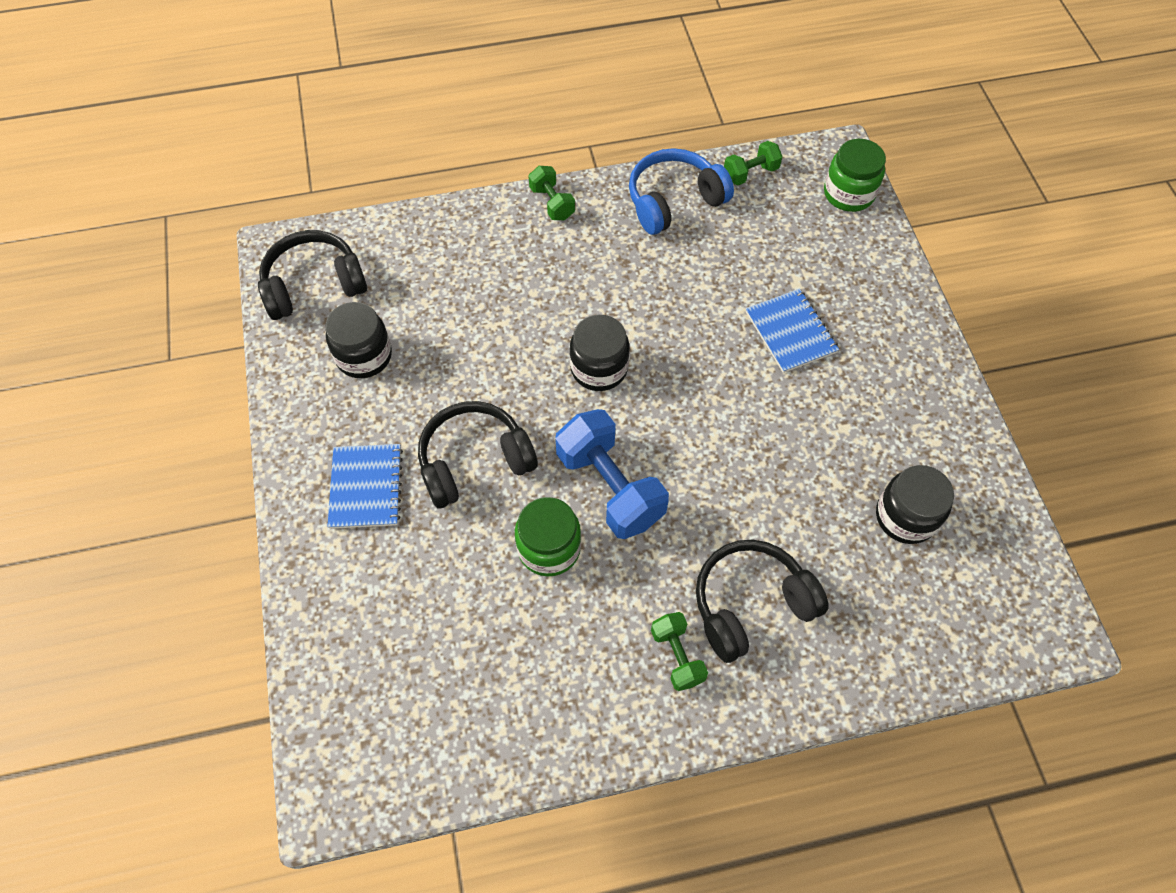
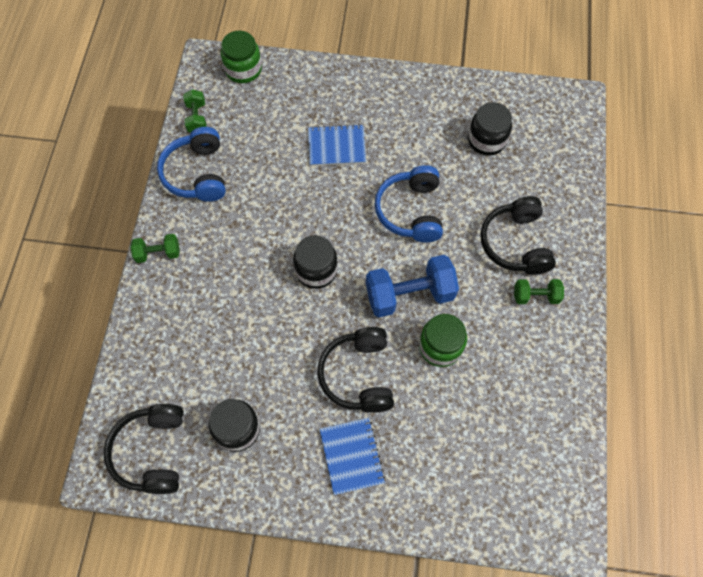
camera: 70 degrees left, 5 degrees up
(366, 487) = (351, 456): blue notebook -> blue notebook turned 60 degrees clockwise
(737, 451) = (411, 211): none -> blue headphones

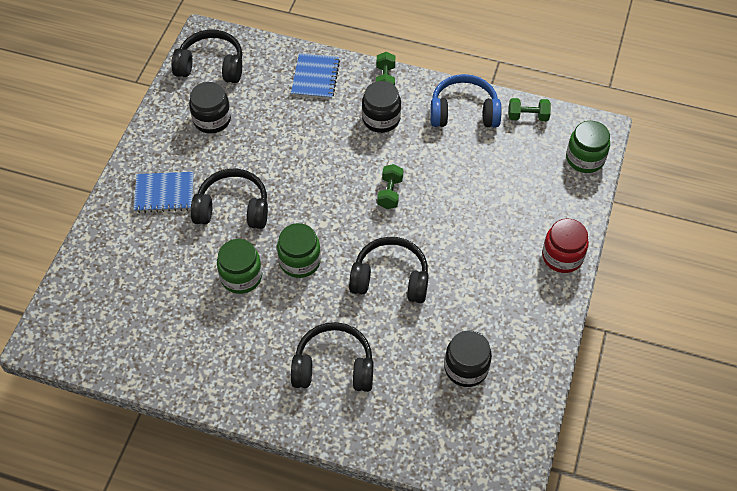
camera: 100 degrees right, 10 degrees down
(316, 270) = (342, 191): black jar -> black jar (381, 119)
(336, 146) = (478, 226): blue notebook -> blue notebook (315, 77)
(356, 80) = (562, 256): none -> red jar
(409, 294) = (300, 261): blue dumbbell -> green jar
(411, 211) = (390, 279): blue headphones -> black headphones
(535, 296) = (271, 371): green dumbbell -> green dumbbell (390, 193)

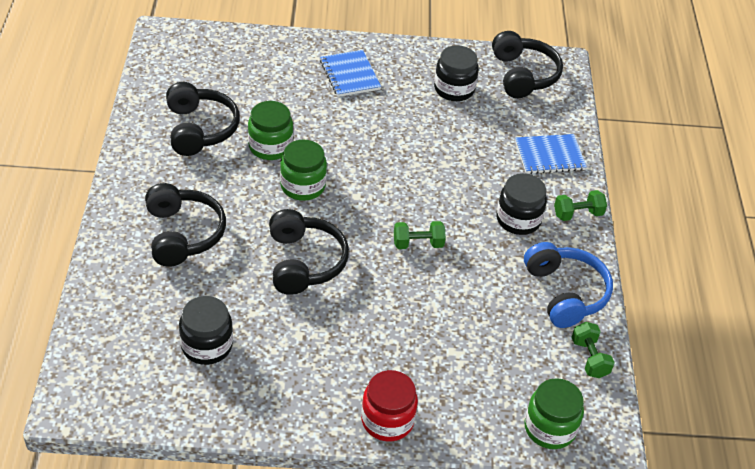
camera: 70 degrees right, 10 degrees down
(233, 209) = (349, 125): black headphones -> black headphones (199, 129)

